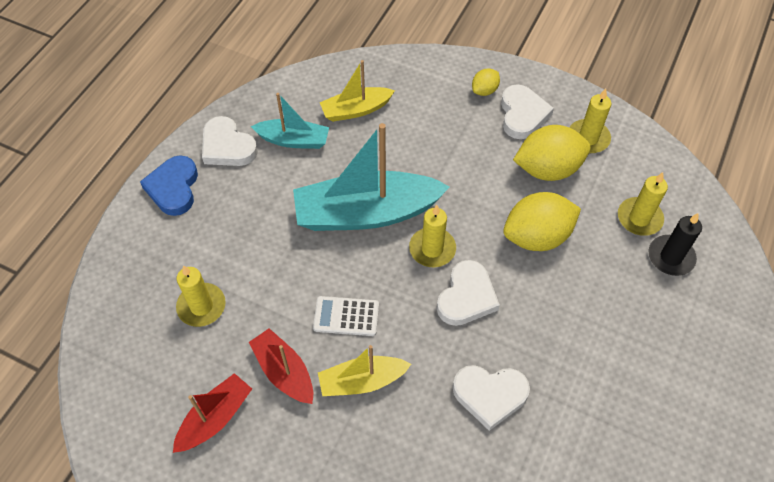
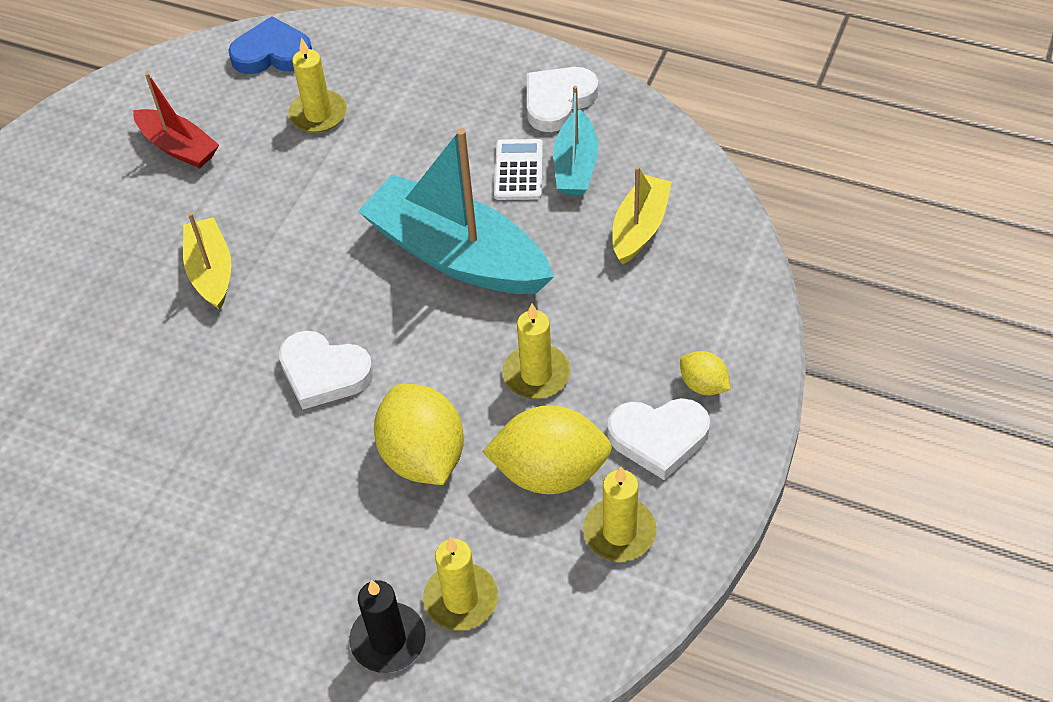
camera: 90 degrees right, 5 degrees down
(173, 188) = (487, 62): blue heart -> blue heart (272, 53)
(284, 372) = (229, 198): red boat -> none
(346, 316) = (299, 248): white calculator -> white calculator (518, 170)
(356, 110) = (639, 227): yellow boat -> yellow boat turned 45 degrees clockwise
(366, 213) = (457, 255): turquoise boat -> turquoise boat turned 45 degrees counterclockwise
(432, 249) = (400, 331): yellow candle -> yellow candle (536, 374)
(490, 395) = (180, 402): white heart -> none
(547, 169) = (550, 472): yellow lemon -> yellow lemon turned 75 degrees counterclockwise

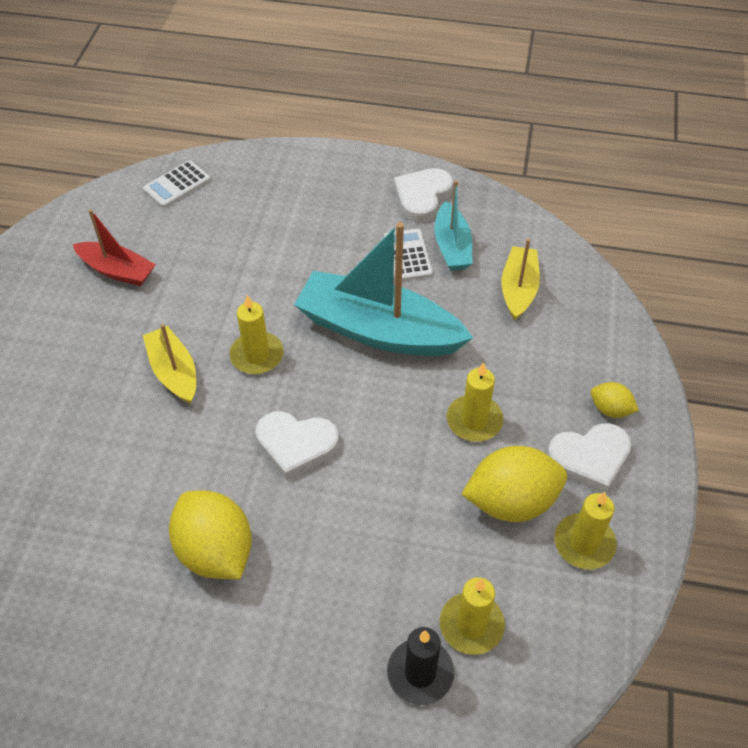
camera: 15 degrees left, 0 degrees up
(272, 53) = (177, 185): blue heart -> white calculator
(318, 114) = (229, 230): yellow candle -> yellow candle (257, 355)
(423, 456) = (401, 504): yellow lemon -> yellow lemon (215, 551)

